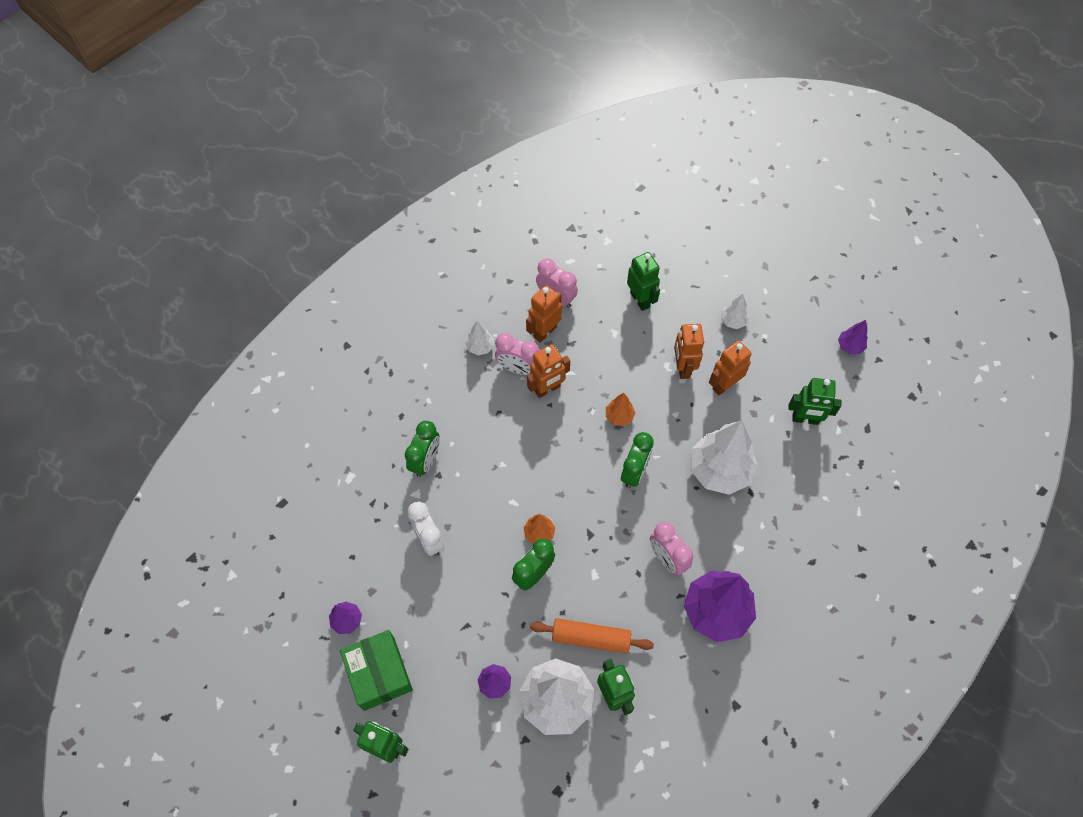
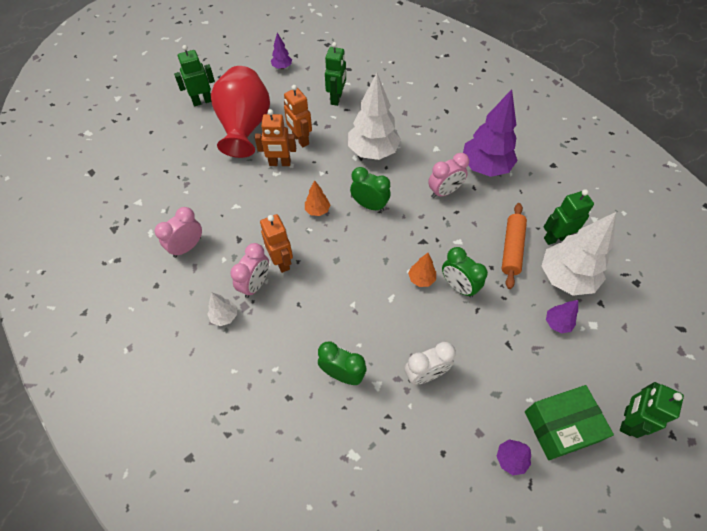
camera: 85 degrees left, 5 degrees down
(544, 332) = (221, 259): orange robot -> none
(640, 299) = (207, 184): green robot -> green robot (202, 101)
(733, 321) = (245, 127): white tree -> red vase

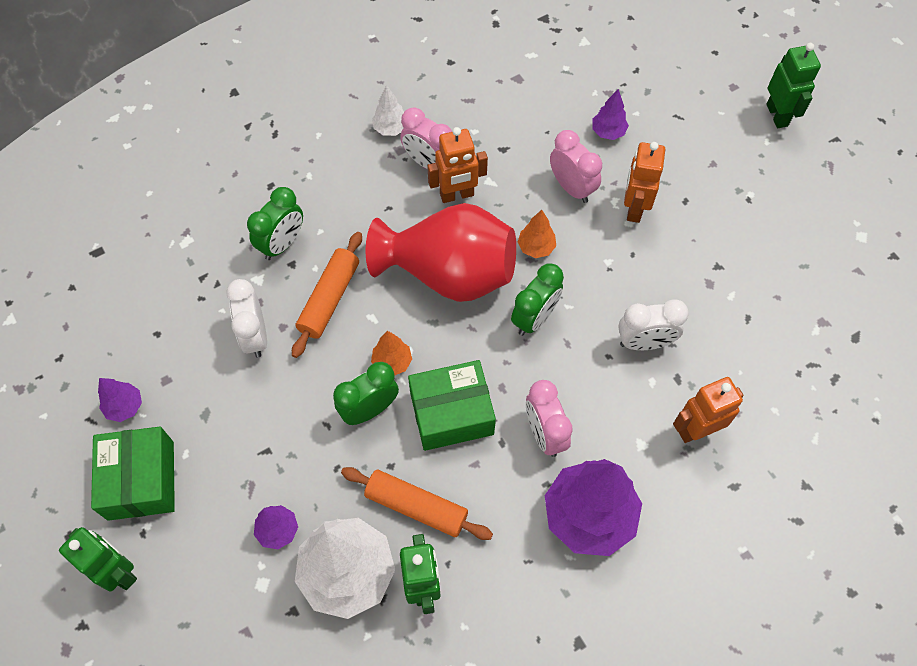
camera: 100 degrees right, 5 degrees up
(187, 247) = (501, 93): pink clock -> pink clock (571, 187)
(245, 127) = (714, 168): red vase -> red vase (448, 273)
(282, 67) = (860, 231): purple tree -> purple tree (608, 132)
(300, 140) = (681, 240): orange robot -> orange robot (696, 430)
(336, 98) = (775, 306): green robot -> none
(373, 151) = (644, 342): white tree -> white clock
(383, 329) = (329, 299): none -> orange rolling pin
(446, 240) = (451, 413): none -> green box

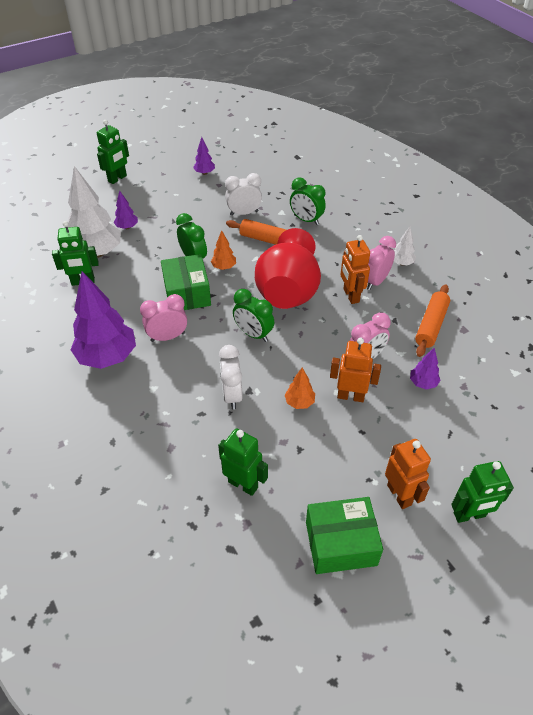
camera: 90 degrees right, 15 degrees down
(141, 480) = (163, 181): green box -> green box (340, 543)
(416, 506) = (130, 279): orange rolling pin -> orange rolling pin (431, 325)
(536, 247) = (310, 336): orange tree -> orange tree (299, 402)
(696, 430) = (159, 421): orange robot -> orange robot (399, 495)
(774, 326) = (243, 484): none -> green robot

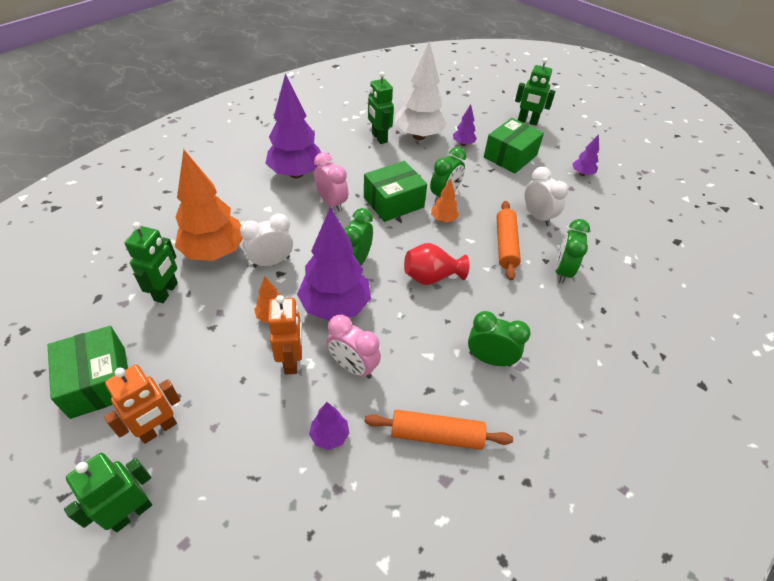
camera: 70 degrees right, 0 degrees up
(161, 204) = (510, 156): none -> green box
(201, 439) = (215, 252): none -> orange tree
(288, 292) = (431, 277): red vase -> red vase, size x0.55
(301, 358) = (335, 306): none -> purple tree
(351, 295) = (452, 336): orange robot -> none
(375, 281) = (490, 359): pink clock -> green clock
(401, 263) = (541, 384): white tree -> none
(469, 515) = (131, 513): green robot -> green robot turned 75 degrees clockwise

